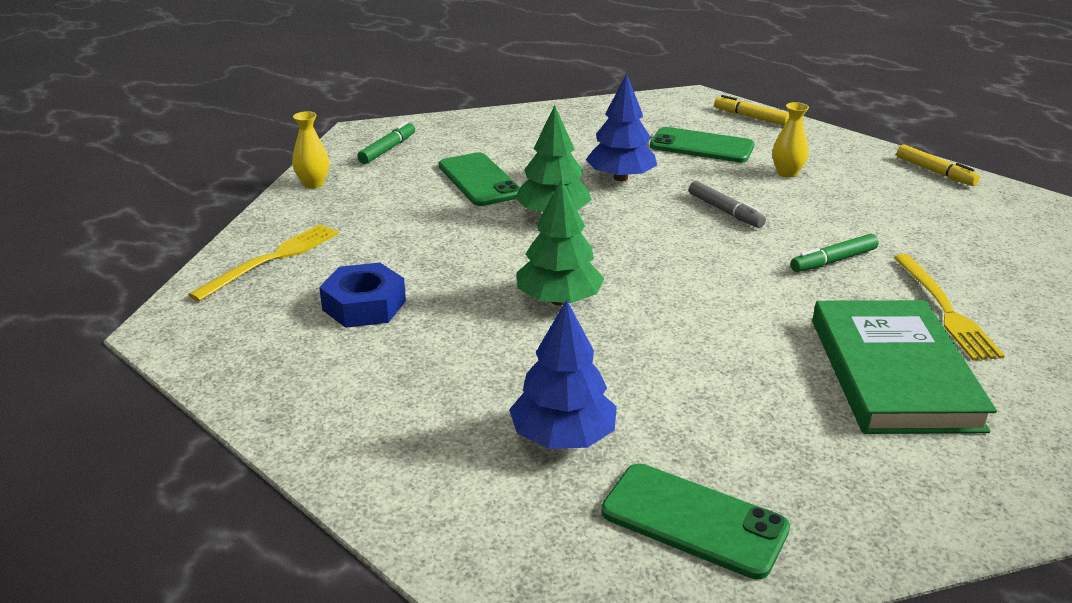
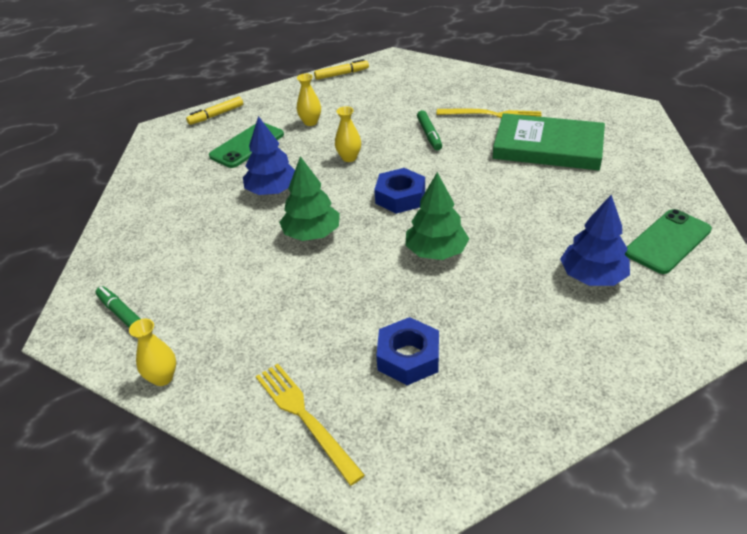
camera: 70 degrees left, 10 degrees up
(479, 180) = (229, 264): green phone -> none
(661, 259) = (400, 197): none -> blue nut
(725, 211) = (349, 158): grey marker -> yellow vase

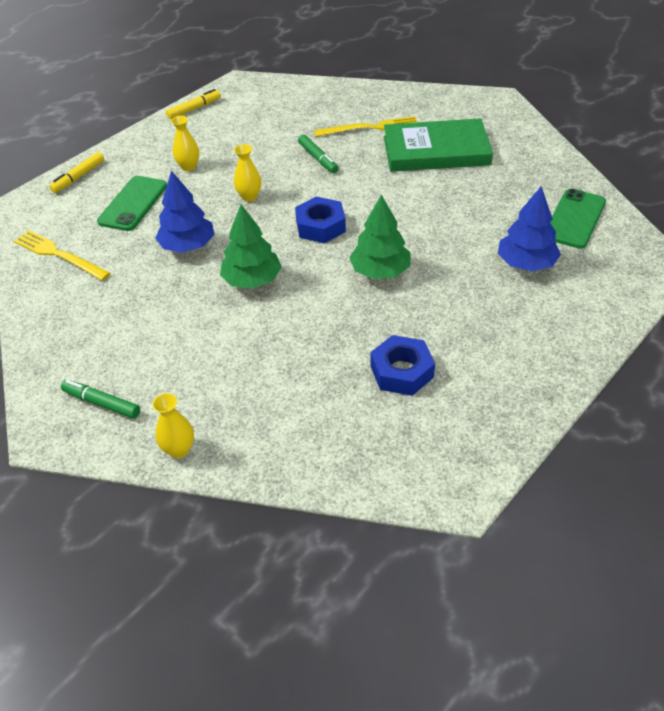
camera: 20 degrees left, 5 degrees up
(305, 417) = (335, 447): yellow fork -> yellow fork (59, 255)

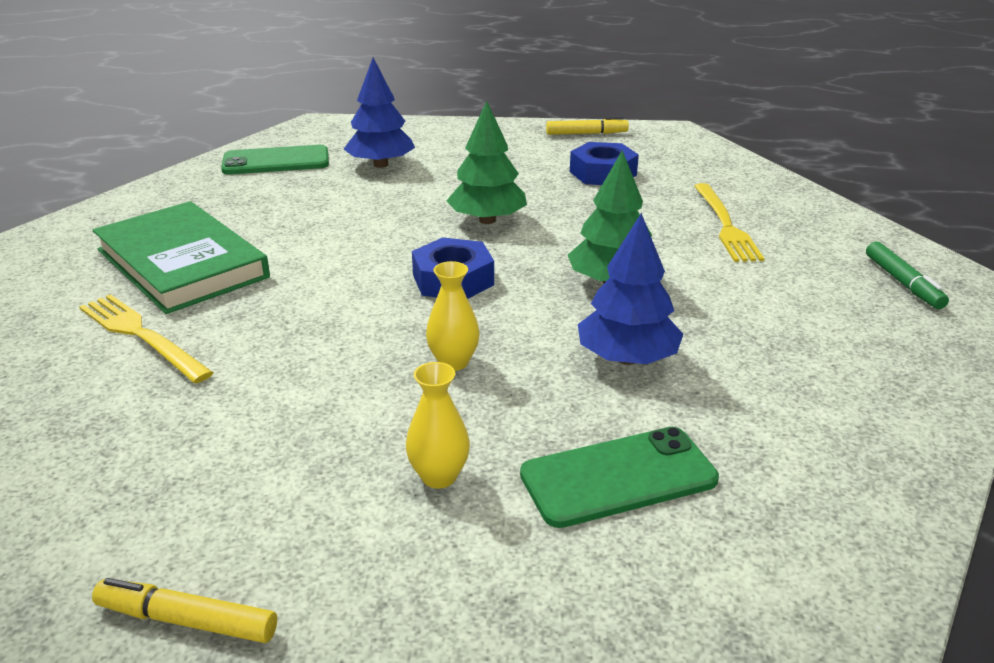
camera: 130 degrees left, 15 degrees down
(59, 255) = (835, 475): yellow fork -> yellow fork (725, 225)
(78, 177) = (648, 632): yellow marker -> yellow marker (586, 134)
(179, 449) = (850, 224): yellow vase -> none
(318, 158) = (283, 346): green marker -> none

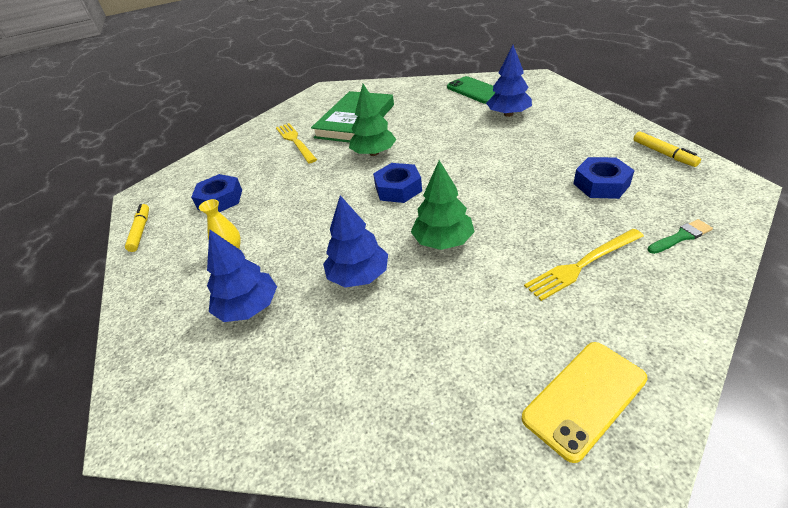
camera: 70 degrees right, 10 degrees up
(141, 335) = (295, 141): yellow fork -> yellow fork turned 45 degrees counterclockwise
(224, 467) = (220, 199): none -> blue nut
(453, 362) = (320, 220): yellow vase -> none
(487, 220) = (477, 171): green tree -> green tree (374, 153)
(618, 477) = (248, 307): green phone -> blue tree
(722, 174) = (681, 237): none -> green brush
(902, 283) = (584, 398): green marker -> yellow phone

